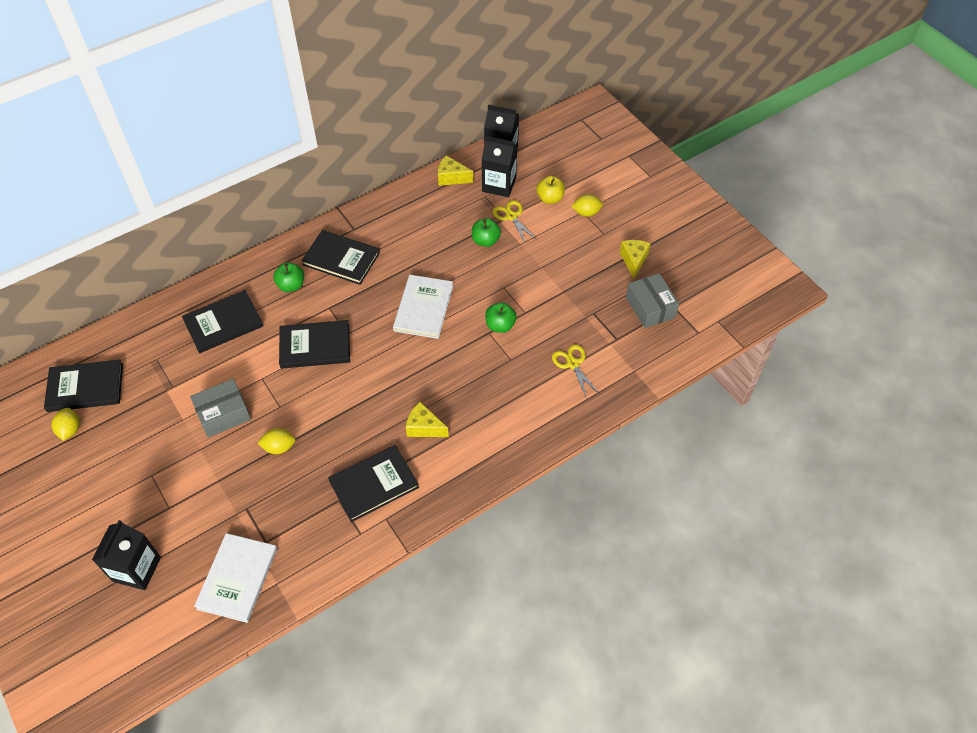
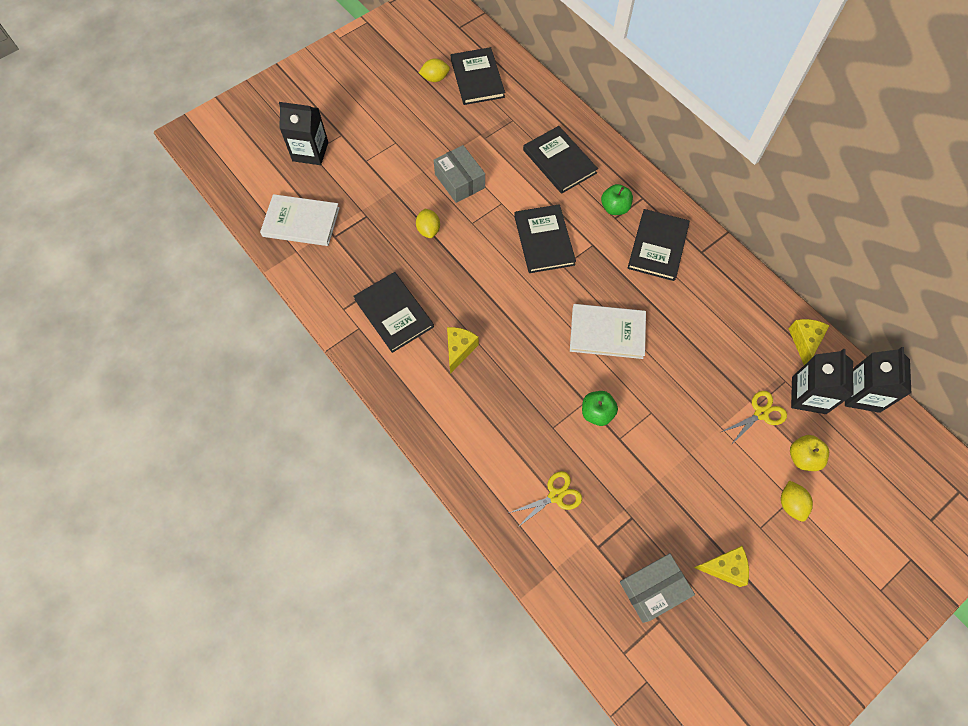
camera: 85 degrees right, 10 degrees up
(485, 241) = (716, 387): green apple -> none

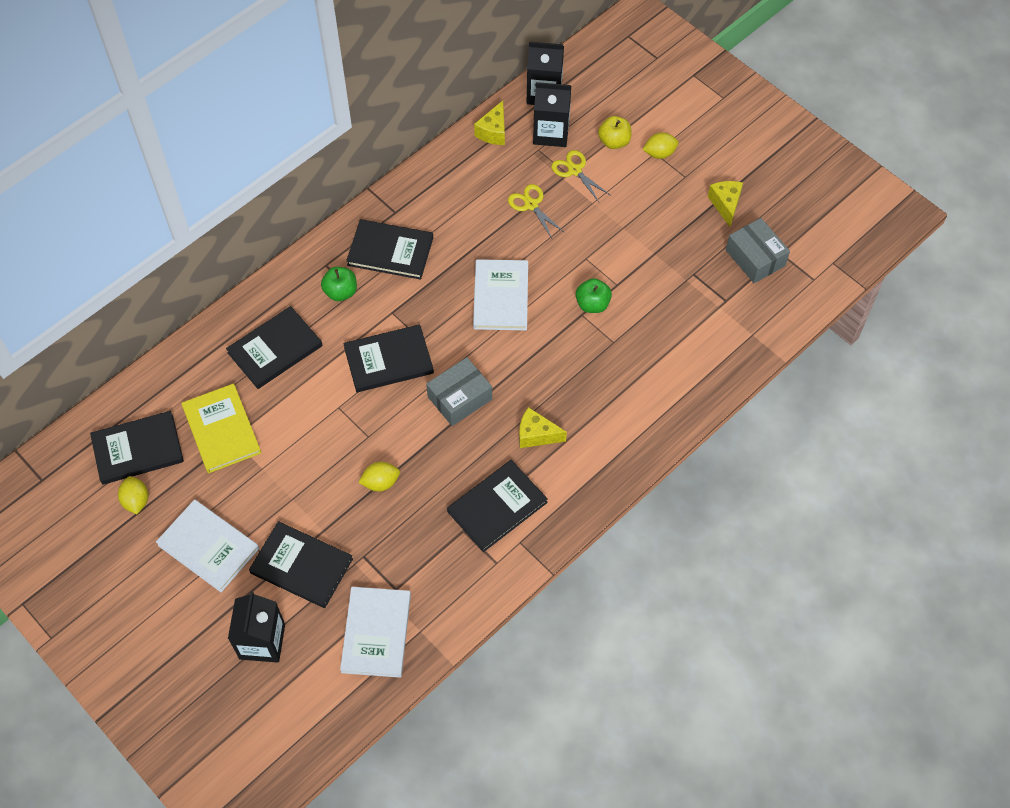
camera: 95 degrees left, 5 degrees down
(365, 176) = (301, 566): none -> black book
(391, 120) = (208, 547): none -> white book
(459, 181) = (307, 455): grey box -> grey box (460, 398)
(488, 127) = (221, 430): none -> yellow book
(555, 496) = (683, 337): yellow scissors -> yellow scissors (531, 205)
(804, 341) = (493, 132): yellow cheese -> yellow cheese turned 75 degrees counterclockwise

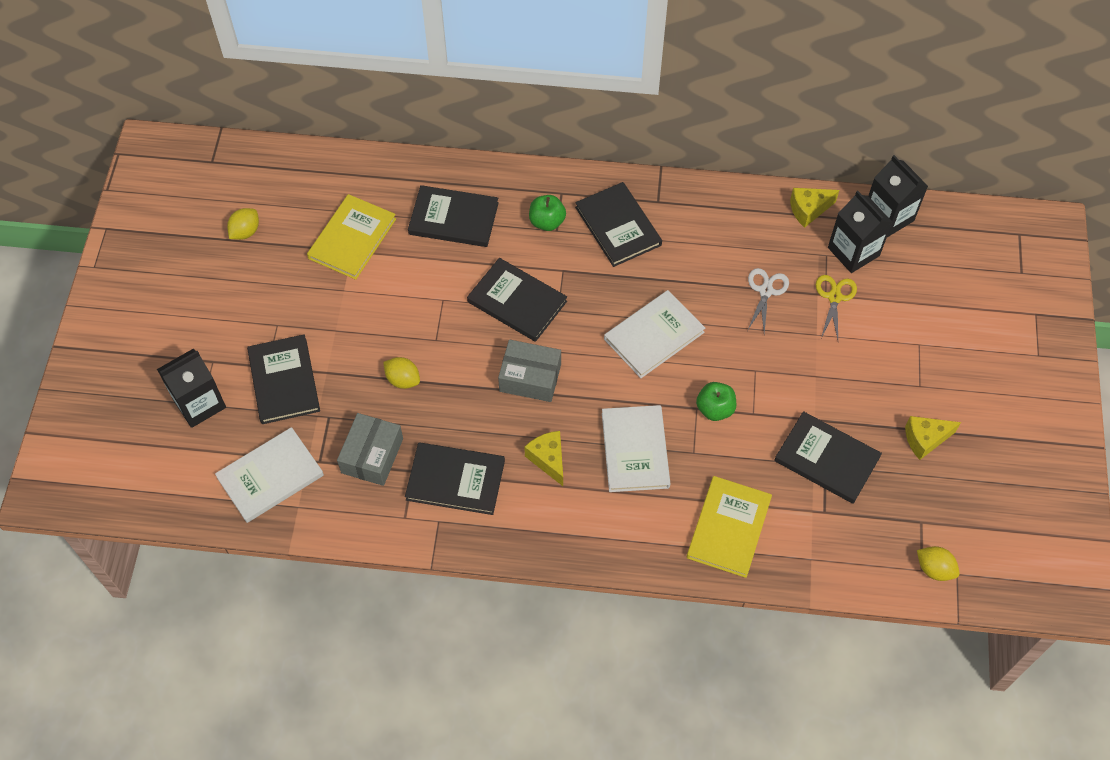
camera: 50 degrees right, 0 degrees up
(138, 449) = (288, 199): black book -> black book (826, 459)
(208, 547) = (248, 307): white book -> white book (635, 450)
(531, 205) = (766, 291): yellow scissors -> white scissors
(614, 142) = (896, 305): yellow apple -> none
(659, 153) = (922, 348): yellow lemon -> yellow lemon (934, 569)
(688, 364) = (728, 528): none -> yellow book
(725, 204) = (925, 439): yellow cheese -> yellow cheese turned 150 degrees counterclockwise
(755, 258) = (894, 504): grey box -> grey box (372, 455)

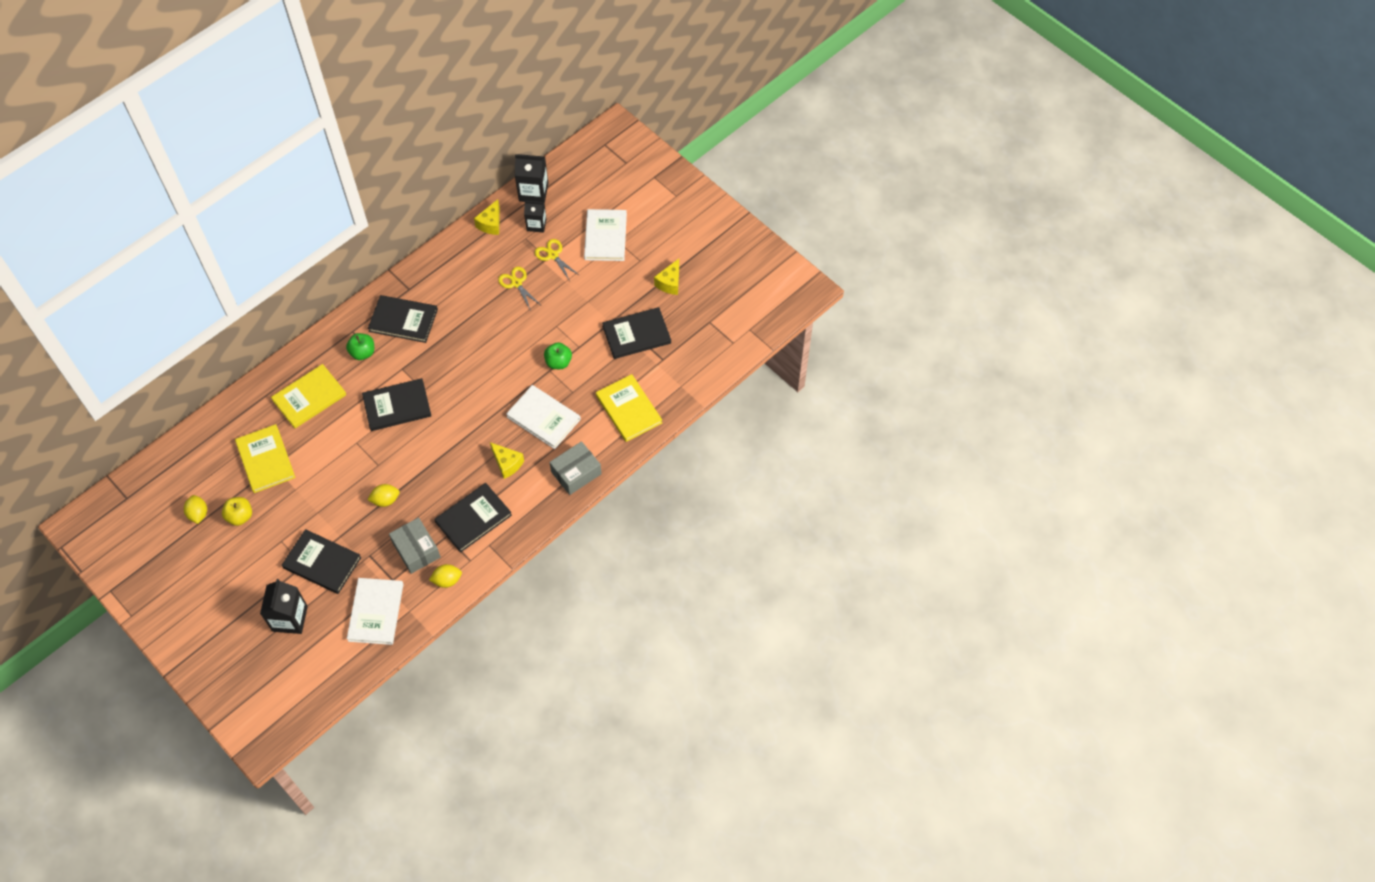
camera: 50 degrees left, 0 degrees up
(273, 268) = (240, 516): none -> yellow apple
(453, 218) = (309, 397): black book -> yellow book
(530, 378) = (450, 435): grey box -> grey box (576, 473)
(548, 459) = (507, 464): yellow cheese -> yellow cheese turned 150 degrees counterclockwise
(654, 335) = (487, 356): white book -> white book (605, 236)
(766, 291) = (516, 283): white scissors -> yellow scissors
(853, 251) = (536, 224): black carton -> black carton, size x0.66
(934, 569) = (737, 337): yellow lemon -> yellow lemon (447, 580)

